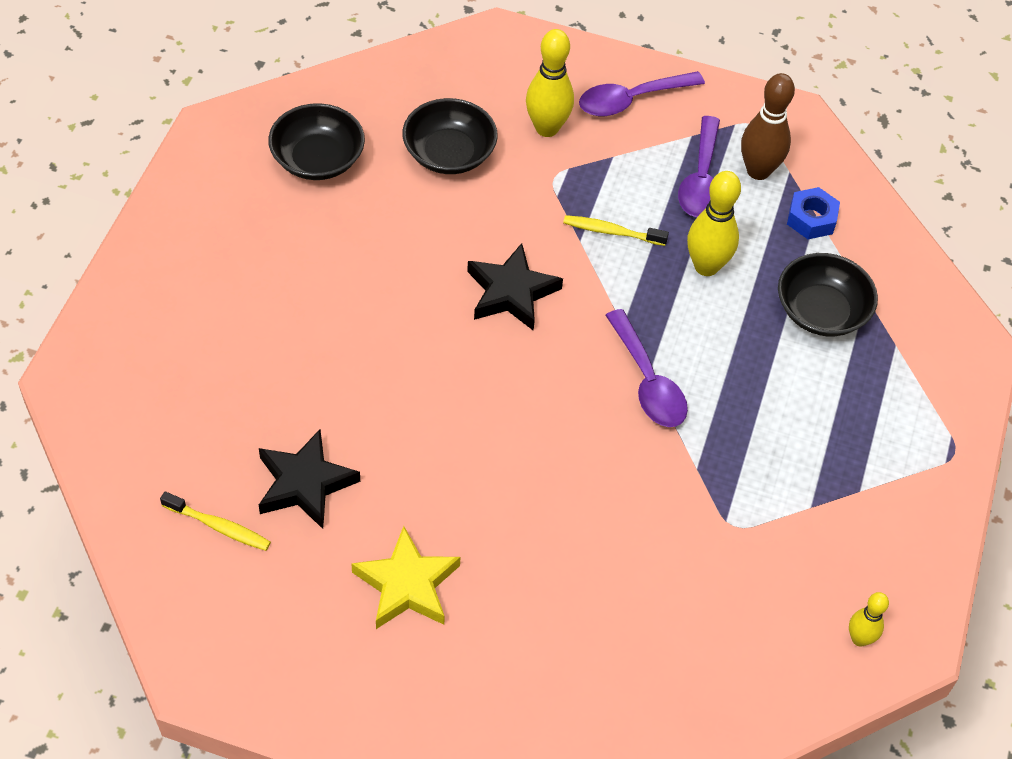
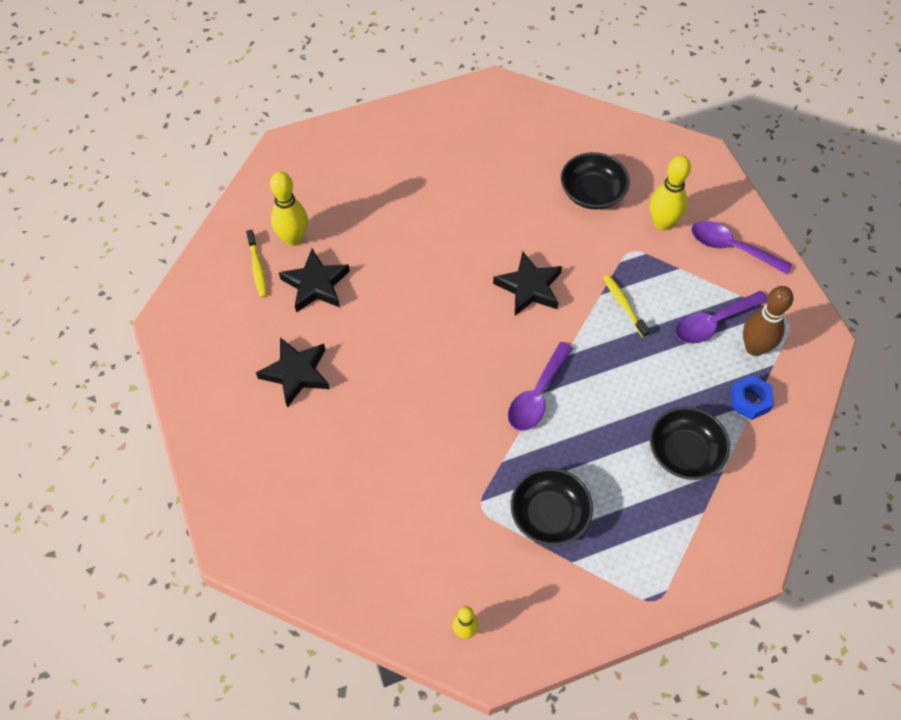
camera: 55 degrees right, 5 degrees up
(317, 159) = (523, 141): black bowl -> black bowl (549, 515)
(407, 585) = (296, 373): yellow star -> black star
(706, 266) = (651, 369): yellow bowling pin -> yellow bowling pin (293, 238)

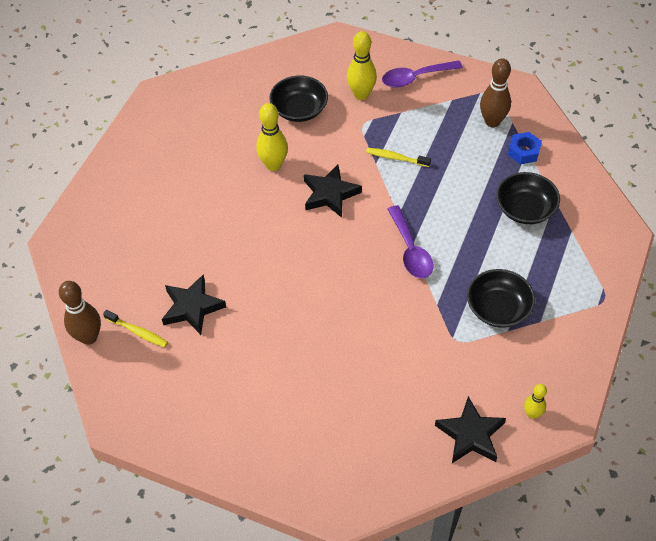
camera: 45 degrees left, 5 degrees down
(222, 241) = (89, 337): none -> brown bowling pin
(293, 238) = (139, 293): yellow bowling pin -> yellow bowling pin (273, 165)
(296, 373) = (249, 371): black star -> black star (470, 434)
(713, 323) = (455, 126): purple spoon -> none

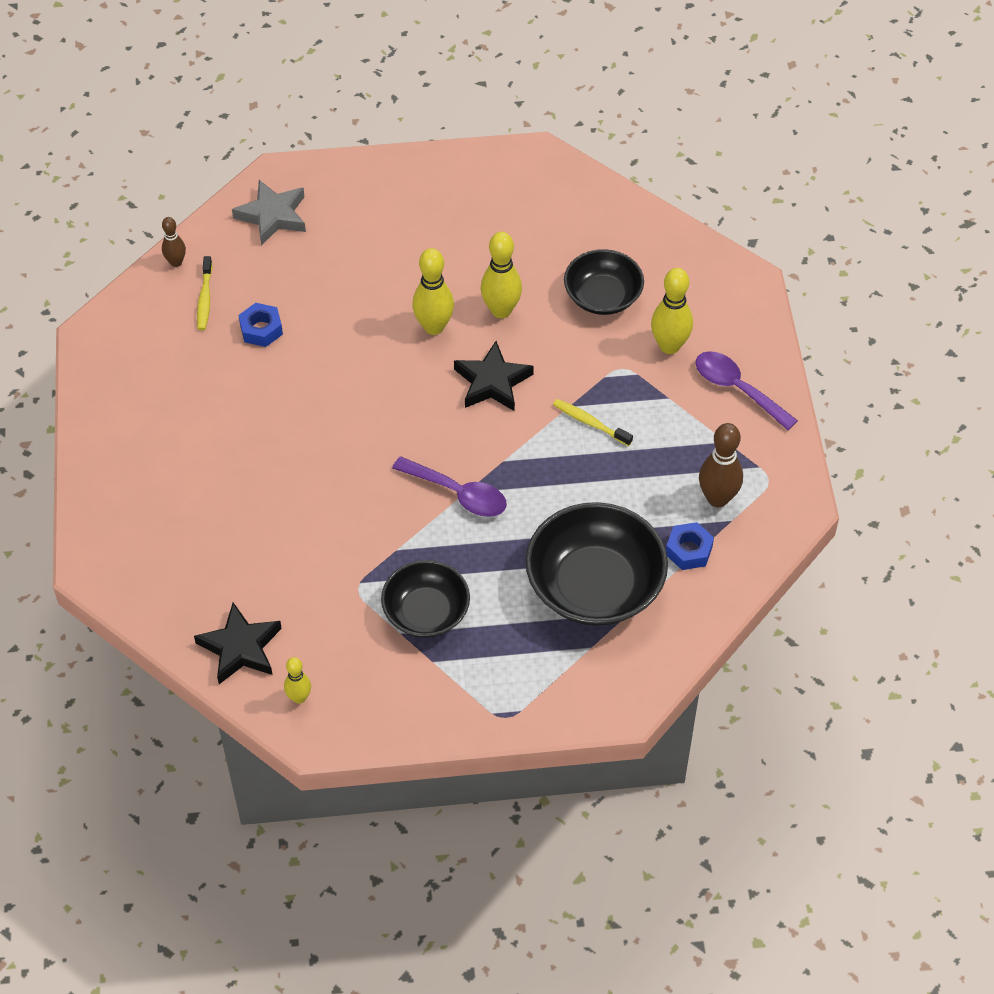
camera: 60 degrees right, 0 degrees up
(89, 337) = (176, 262): brown bowling pin -> brown bowling pin, size x0.58
(93, 259) = (272, 216): none -> grey star
(192, 307) = (261, 329): black star -> blue nut
(261, 206) = (434, 327): none -> yellow bowling pin
(396, 158) = (590, 422): yellow toothbrush -> yellow toothbrush turned 45 degrees counterclockwise
(410, 250) = (458, 493): purple spoon -> purple spoon turned 105 degrees counterclockwise
(525, 209) = (594, 585): black bowl -> black bowl, size x1.61

